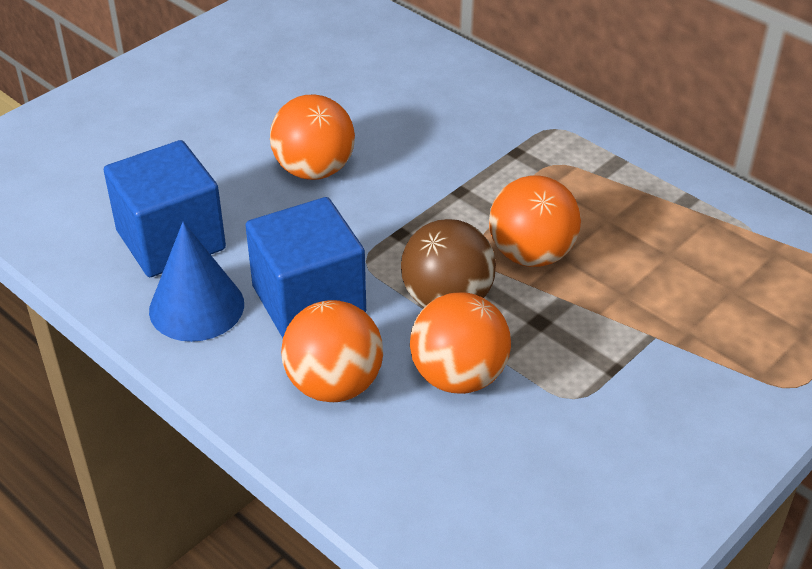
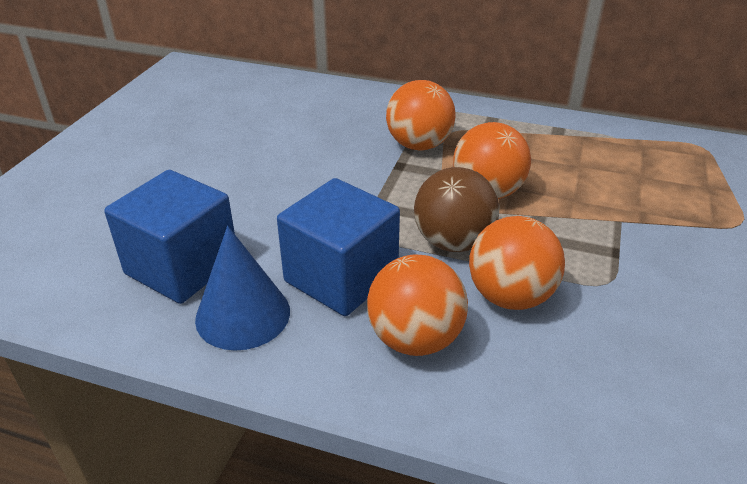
camera: 25 degrees left, 5 degrees down
(314, 170) = (274, 180): orange ball -> orange ball (419, 145)

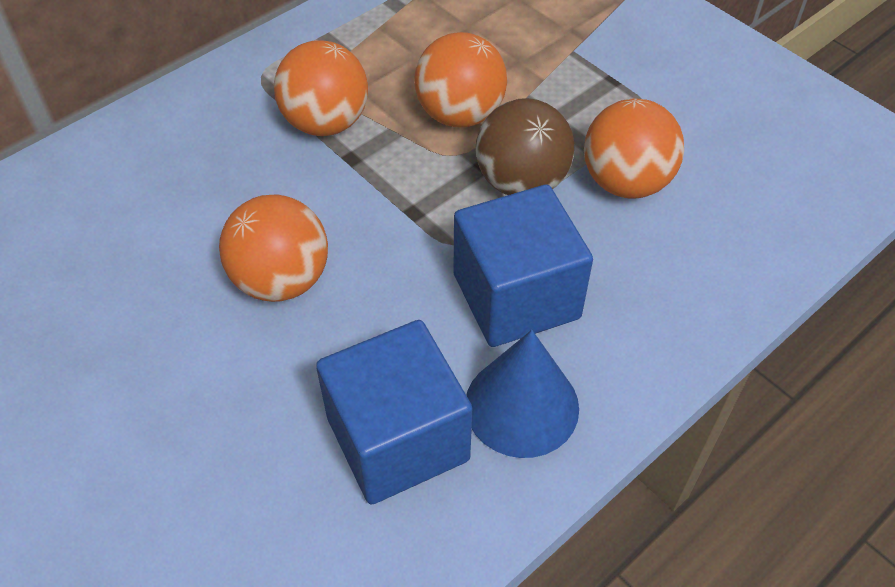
camera: 60 degrees left, 15 degrees up
(415, 339) = (641, 278): orange ball -> orange ball (281, 280)

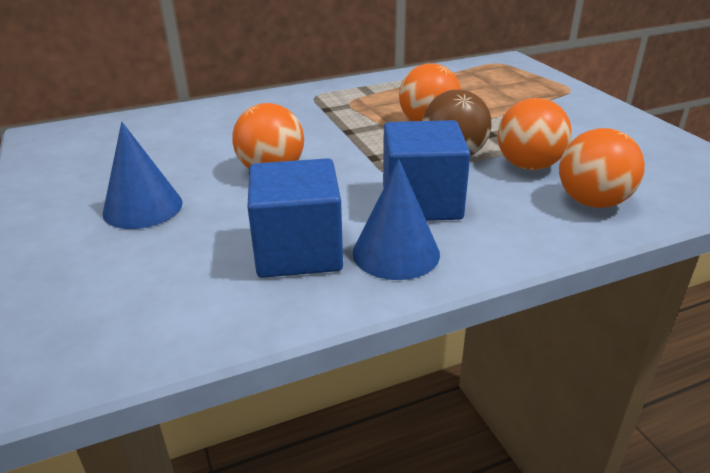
camera: 20 degrees right, 20 degrees down
(133, 412) = (143, 207): none -> blue cone
(326, 123) = (341, 116): orange ball -> orange ball (592, 202)

